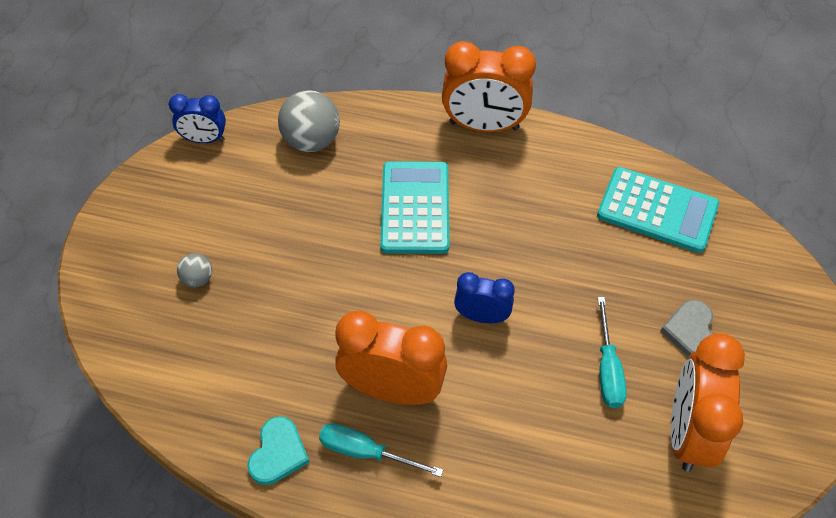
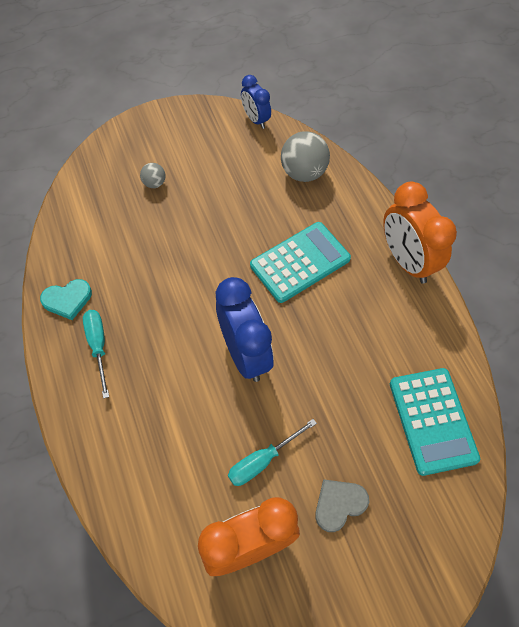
camera: 55 degrees right, 5 degrees up
(392, 389) = (152, 334): orange clock -> none
(482, 316) = (245, 354): blue clock -> blue clock, size x1.75

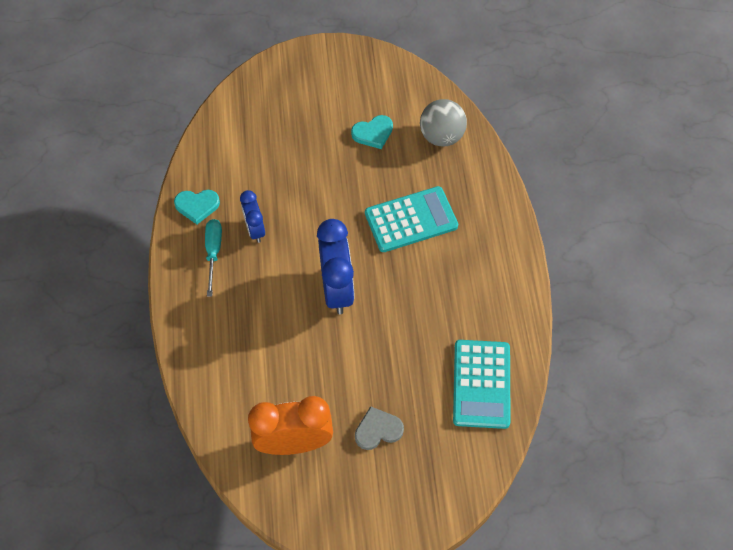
camera: 15 degrees right, 0 degrees up
(154, 183) = (300, 116): grey ball -> none
(234, 184) = (373, 133): none -> turquoise heart
(255, 119) = (413, 74): blue clock -> blue clock (255, 229)
(262, 460) = (325, 380): turquoise screwdriver -> none
(407, 261) = (509, 241): orange clock -> none

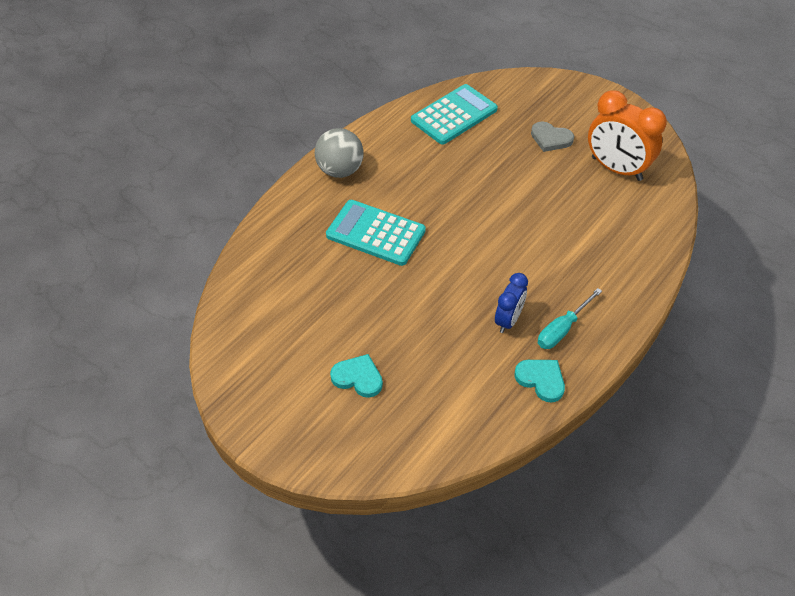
camera: 135 degrees left, 10 degrees down
(337, 289) = (487, 231): blue clock -> none
(373, 133) = (319, 319): turquoise heart -> turquoise heart (358, 377)
(441, 136) = (270, 272): grey ball -> grey ball (340, 170)

